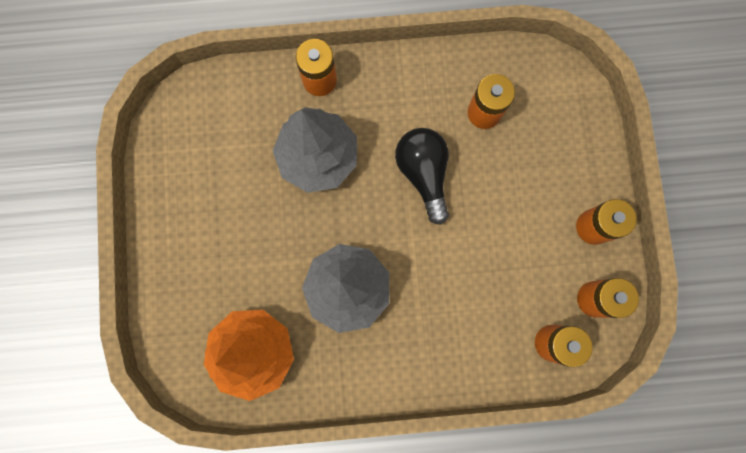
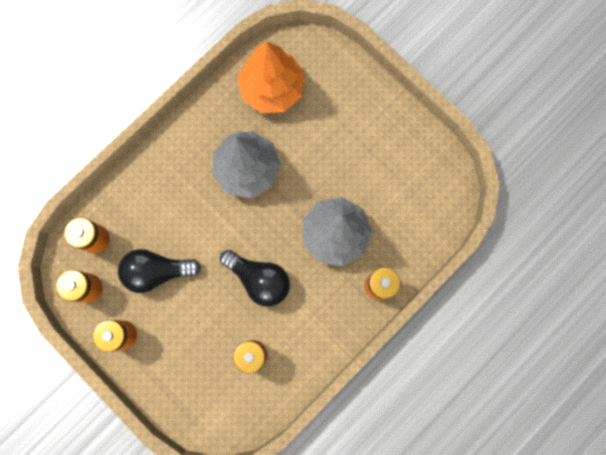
camera: 140 degrees right, 0 degrees up
(515, 260) = (157, 271): none -> black light bulb

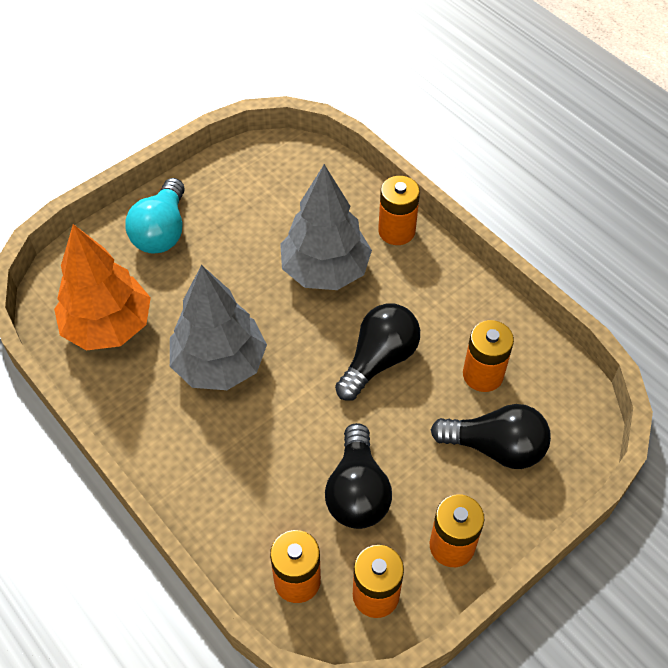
camera: 85 degrees left, 25 degrees down
(195, 363) = (495, 447): none -> black light bulb
(360, 110) = (162, 231): none -> turquoise light bulb

